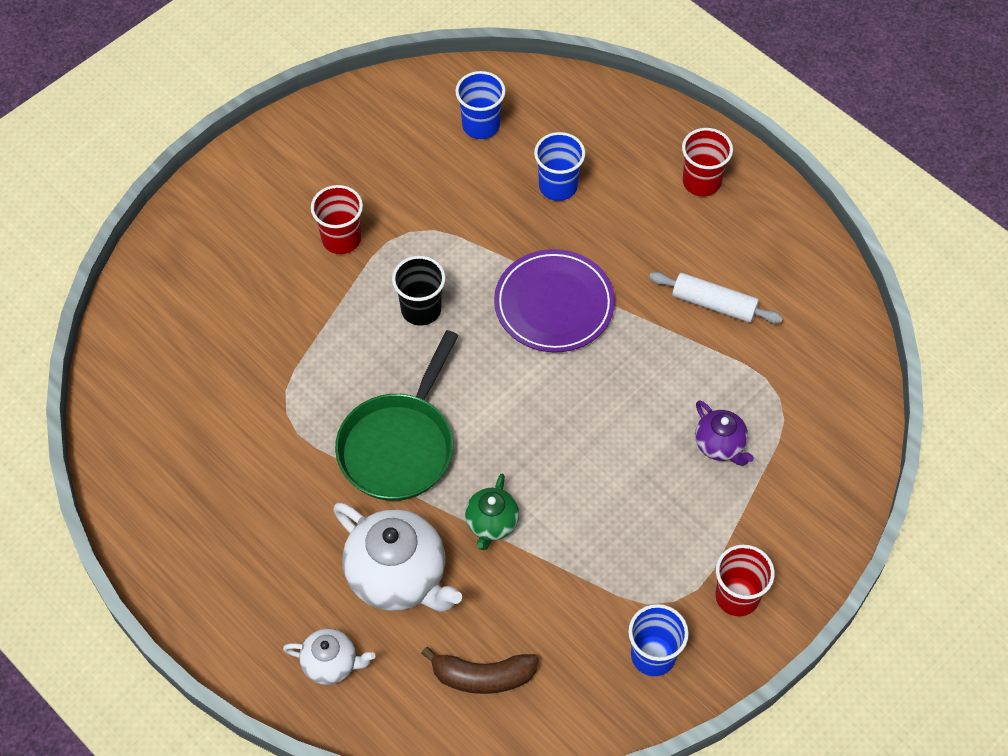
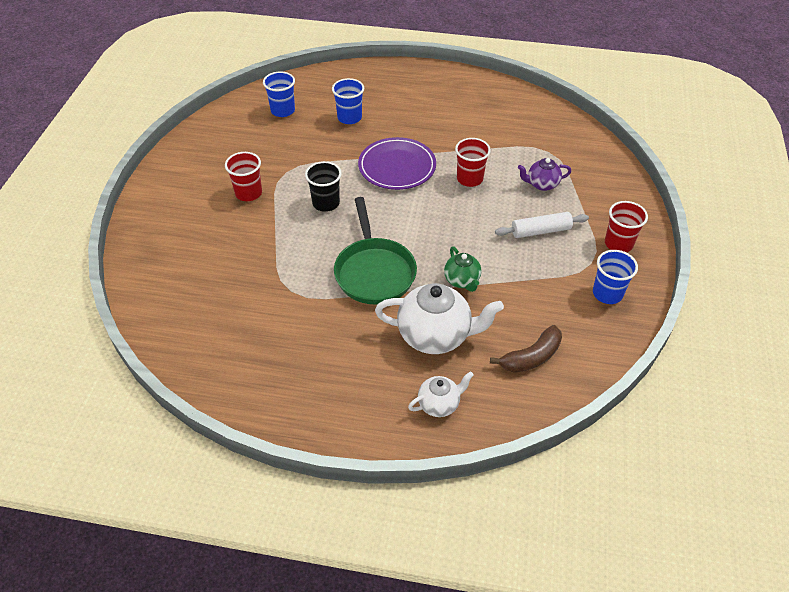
camera: 35 degrees left, 10 degrees down
(701, 182) = (420, 85): red cup -> red cup (469, 179)
(714, 304) = (477, 129): white rolling pin -> white rolling pin (540, 231)
(720, 445) = (541, 184): purple teapot -> purple teapot turned 150 degrees clockwise

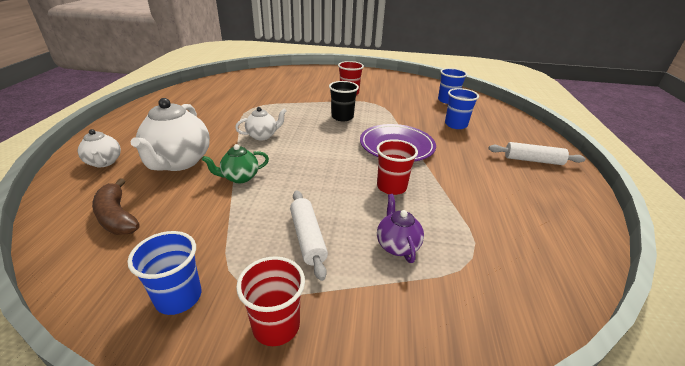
camera: 85 degrees right, 15 degrees down
(374, 271) = (263, 136): green pan -> white teapot
(421, 88) = (533, 160): none -> white rolling pin

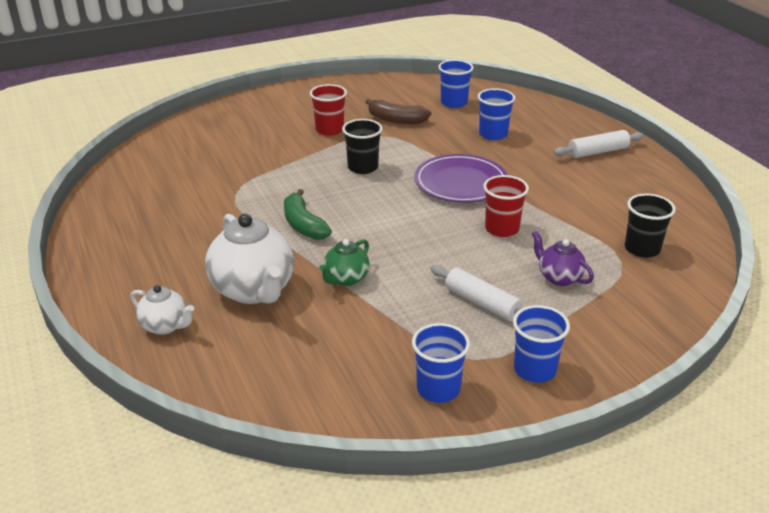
camera: 30 degrees left, 0 degrees up
(117, 217) = (281, 364): brown banana -> brown banana (396, 120)
(263, 136) = (303, 225): white teapot -> green banana
(276, 325) = (534, 370): red cup -> blue cup
(505, 254) = (642, 249): none -> black cup

